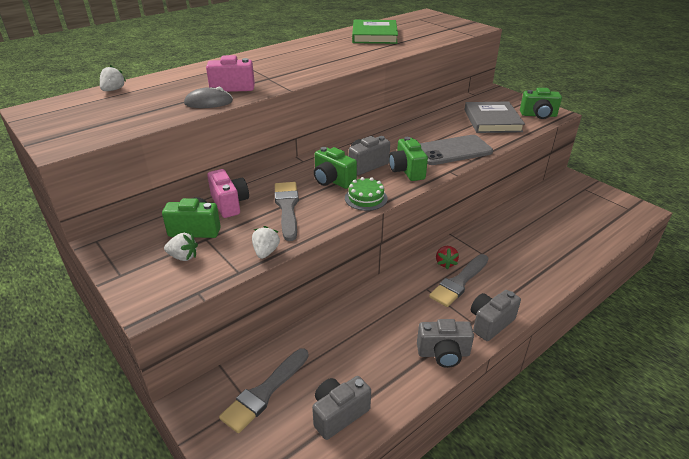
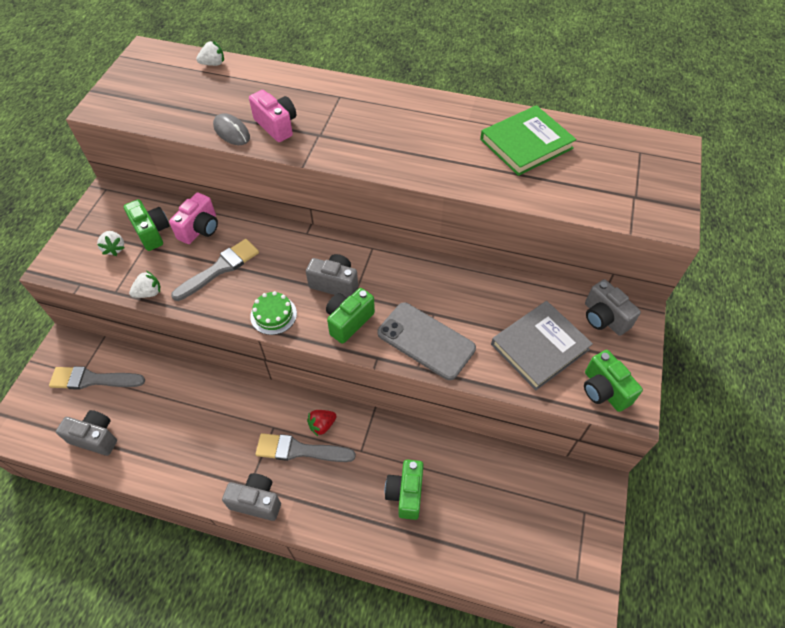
camera: 55 degrees right, 20 degrees up
(332, 181) = (286, 274): green camera -> green camera (405, 493)
(443, 353) = (195, 480): grey camera -> grey camera (604, 318)

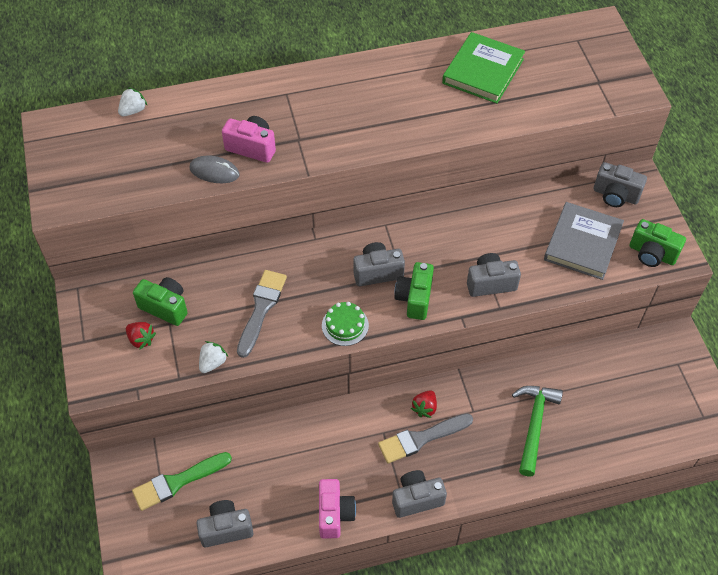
camera: 30 degrees left, 0 degrees up
(93, 379) = (178, 482): grey brush -> green brush
(114, 248) = (141, 339): white strawberry -> red strawberry
(200, 229) = (210, 282): pink camera -> pink camera (334, 514)
(405, 493) = (534, 425): green camera -> green hammer
(426, 341) = (490, 283): grey phone -> grey camera

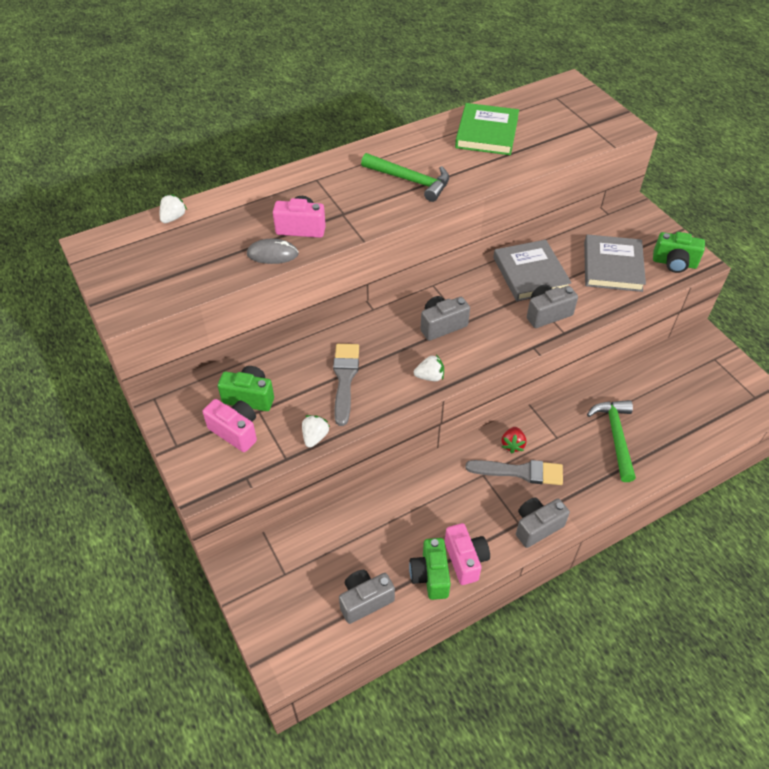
camera: 15 degrees left, 5 degrees down
(141, 339) = (235, 431): red strawberry -> pink camera
(178, 482) = (301, 567): green brush -> none
(345, 325) = (430, 376): green cake -> white strawberry
(380, 114) = (410, 180): none -> green hammer
(414, 298) = (485, 340): green camera -> green camera (430, 576)
(421, 438) = (520, 472): grey brush -> grey brush turned 135 degrees counterclockwise
(491, 233) = (530, 273): none -> grey book
(615, 195) = (623, 224): grey camera -> none

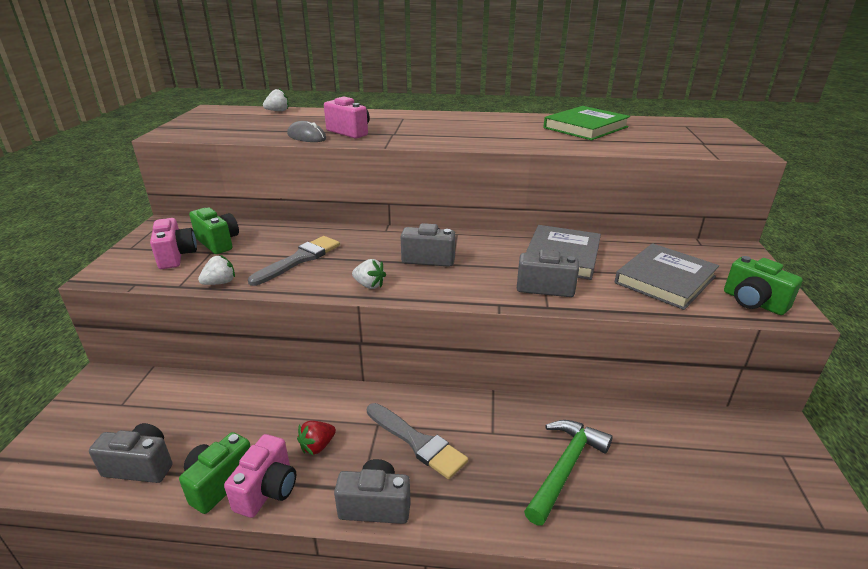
camera: 35 degrees right, 20 degrees down
(410, 180) = (476, 132): green hammer -> none
(512, 445) = (437, 414): red strawberry -> red strawberry (317, 446)

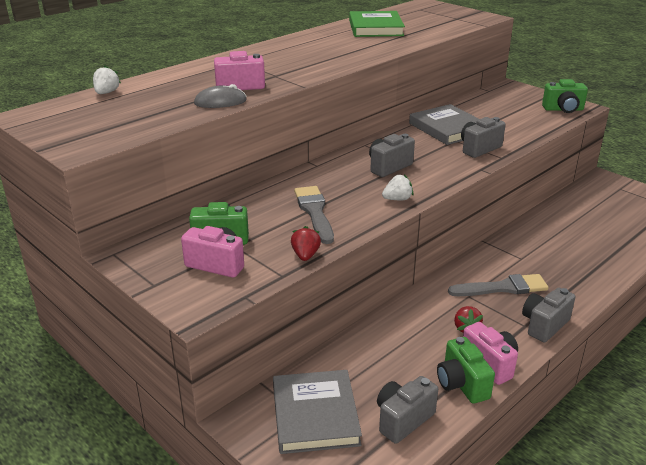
camera: 50 degrees left, 0 degrees up
(220, 283) = (305, 255): white strawberry -> red strawberry
(565, 468) = (573, 249): green hammer -> none
(665, 280) = (514, 117): grey book -> grey book (315, 415)

